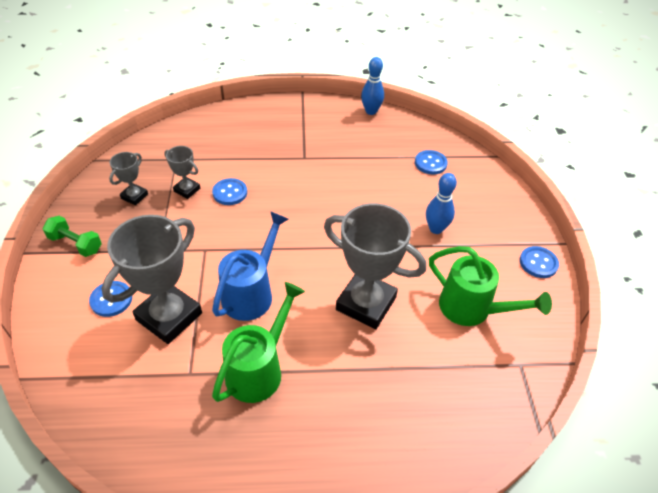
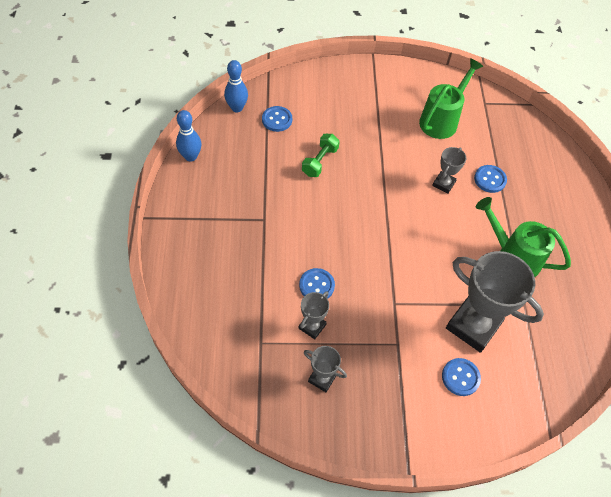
camera: 90 degrees left, 10 degrees up
(76, 244) = (394, 426): green dumbbell -> green dumbbell (320, 161)
(251, 293) = (441, 263): blue watering can -> none
(366, 303) = (443, 184): grey trophy -> grey trophy, size x0.49
(436, 229) = (361, 128): blue bowling pin -> blue bowling pin (237, 108)
(538, 263) = (394, 73): blue button -> blue button (490, 179)

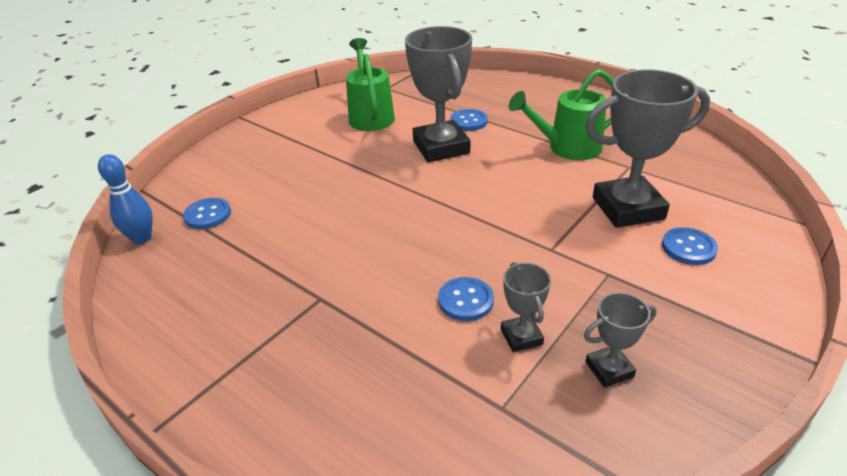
camera: 45 degrees left, 20 degrees down
(190, 156) = (137, 319): blue bowling pin -> none
(320, 161) = (306, 211): green dumbbell -> none
(443, 184) = (441, 147): grey trophy -> grey trophy, size x2.06

